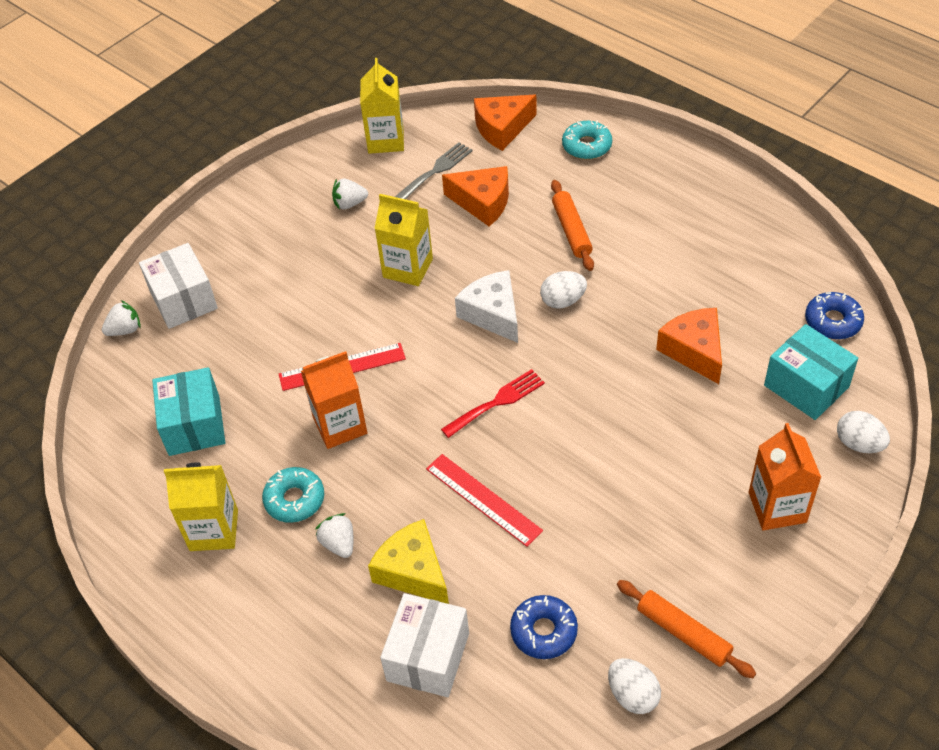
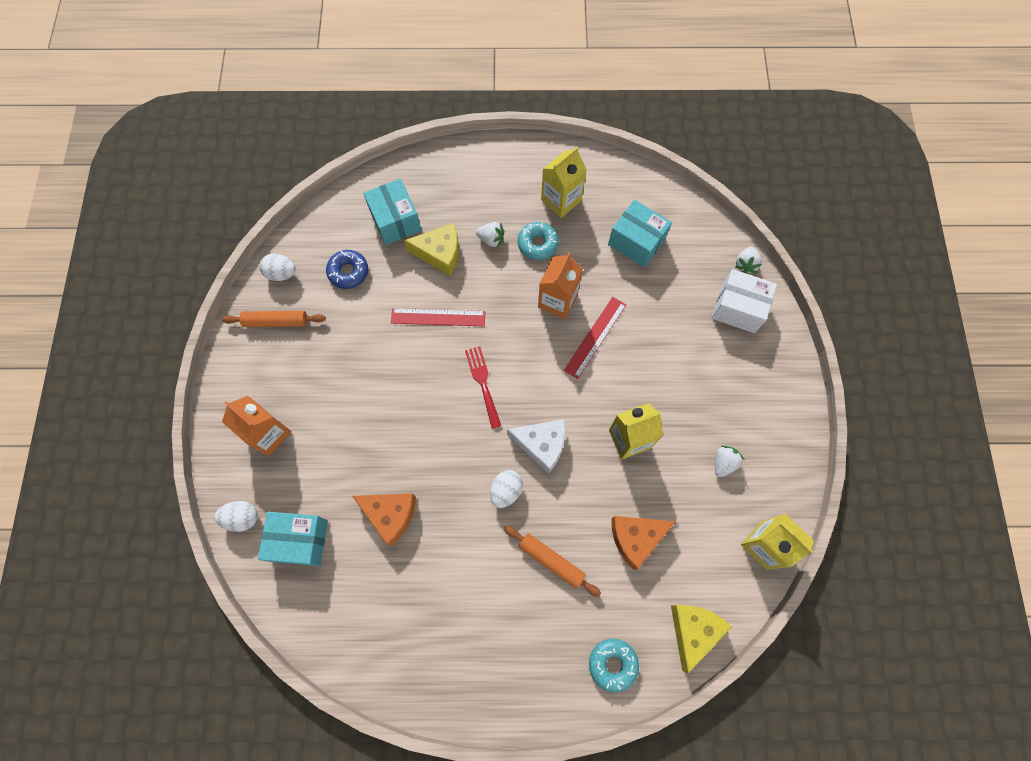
camera: 135 degrees right, 20 degrees up
(428, 657) = (395, 220): white box -> turquoise box
(436, 170) = (698, 543): grey fork -> none
(497, 402) = (483, 383): red fork -> red fork turned 150 degrees clockwise
(502, 128) = (693, 630): orange cheese -> yellow cheese
(833, 321) = (312, 615): blue donut -> none

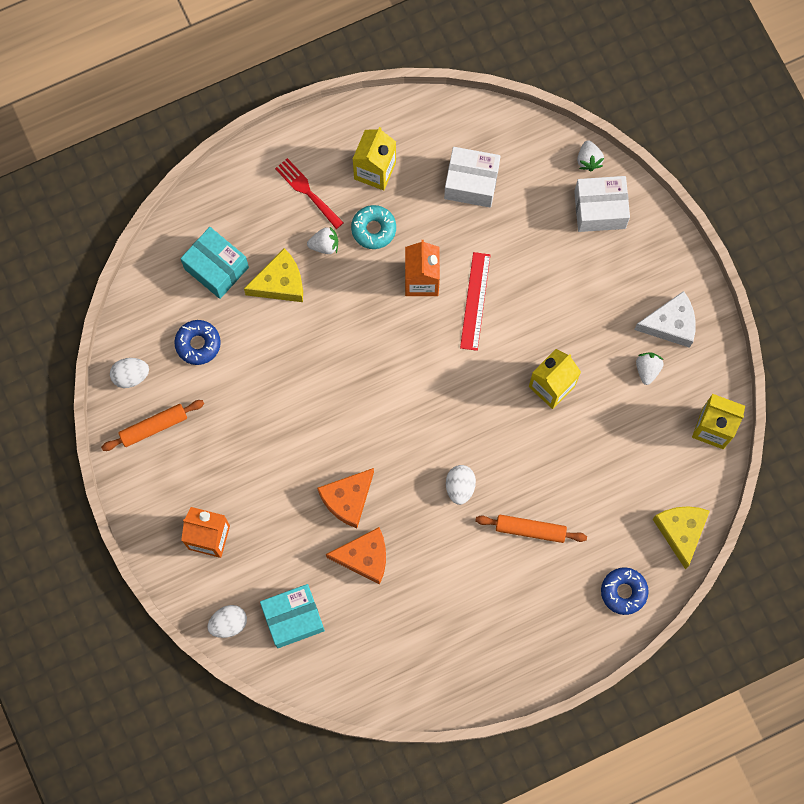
camera: 25 degrees left, 5 degrees up
(438, 317) = (312, 350): red ruler -> none
(483, 383) = (388, 395): red fork -> red fork (307, 191)
(541, 445) = (472, 429): white cheese -> white cheese (670, 324)
(612, 664) = (623, 592): turquoise donut -> blue donut
(636, 242) = (471, 183): turquoise box -> white box
(636, 538) = (597, 475): orange cheese -> orange cheese (348, 499)

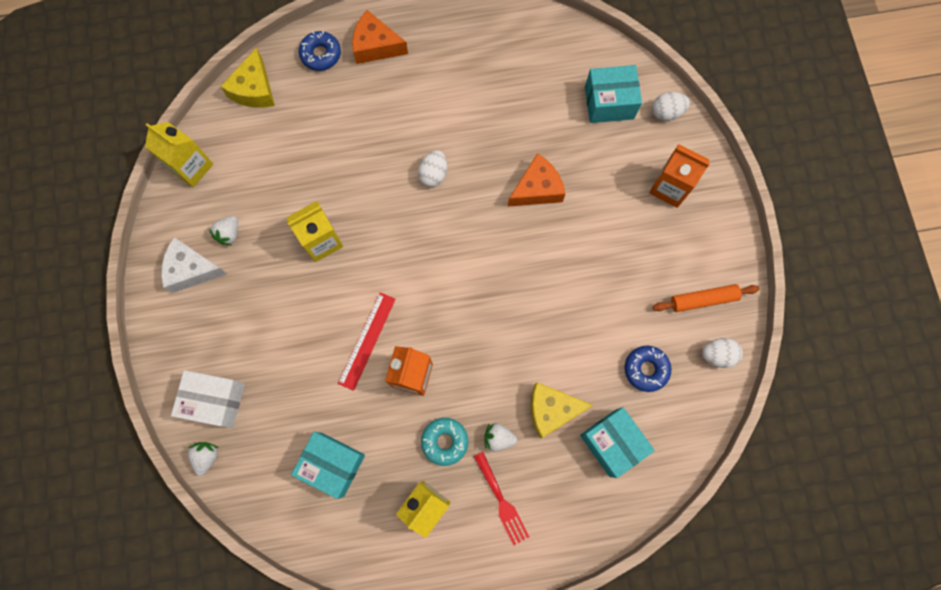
camera: 165 degrees left, 0 degrees up
(364, 557) = (535, 136): orange cheese -> orange cheese (375, 46)
(471, 183) = (332, 464): white box -> turquoise box
(530, 529) = (383, 123): orange rolling pin -> none

